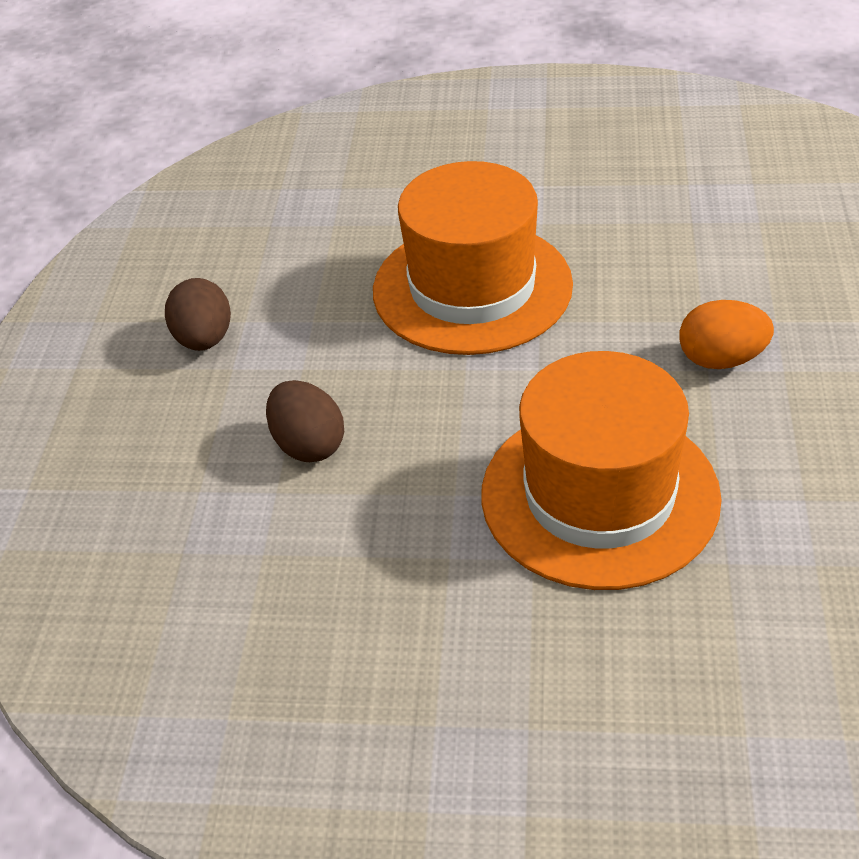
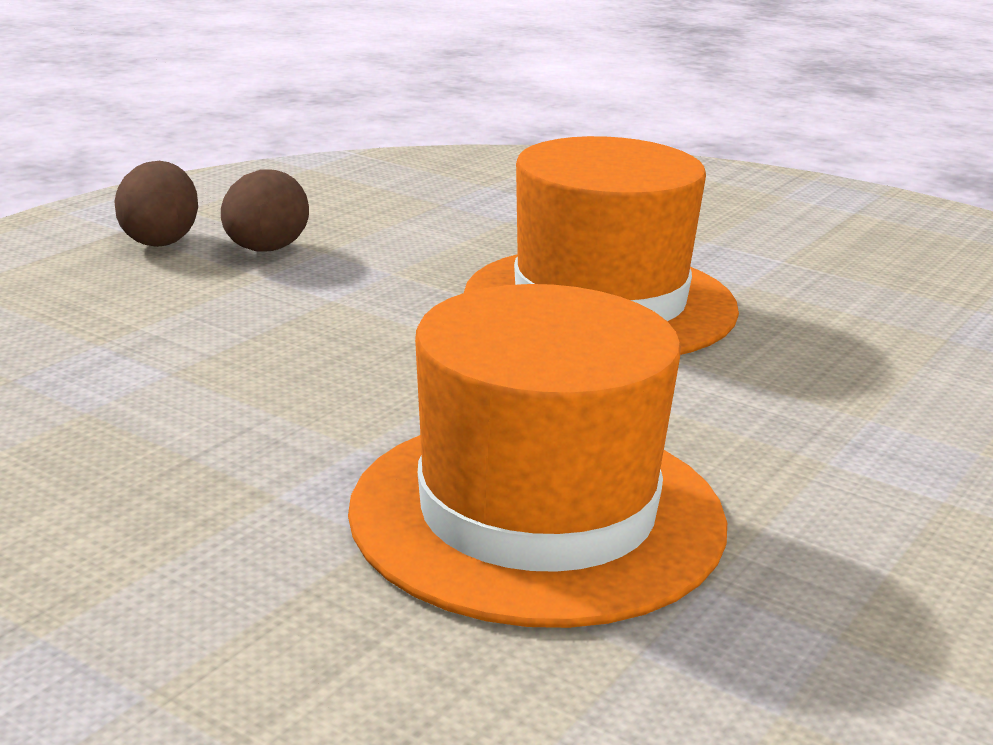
camera: 25 degrees right, 20 degrees down
(308, 445) = (256, 351): brown egg -> brown egg (160, 240)
(721, 359) = (858, 458): orange egg -> none

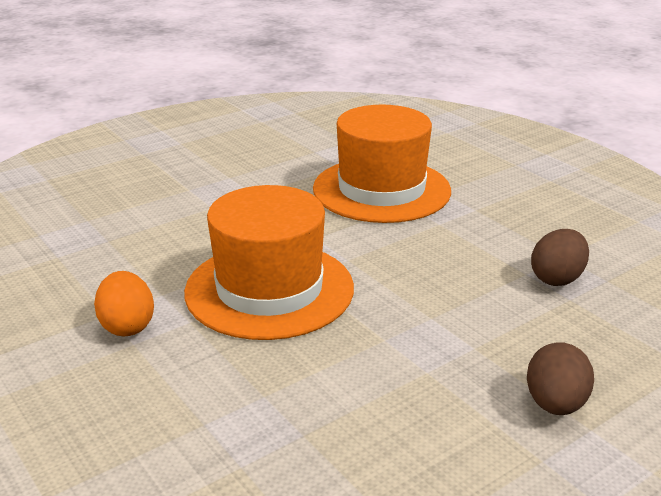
camera: 160 degrees left, 5 degrees up
(265, 250) = (471, 378): brown egg -> brown egg (557, 278)
(739, 251) = (127, 326): none -> orange egg

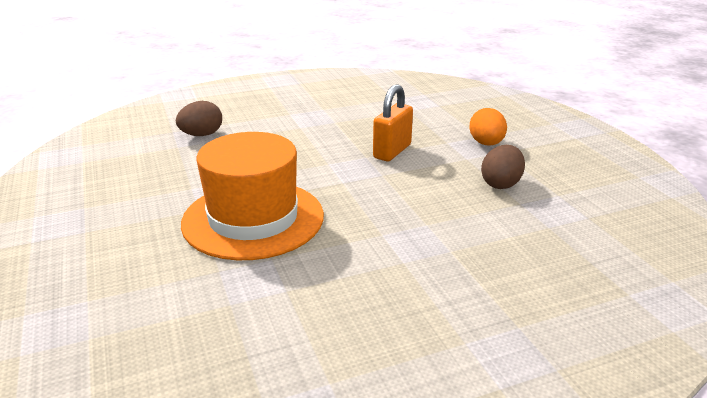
camera: 165 degrees left, 0 degrees up
(269, 289) = (392, 151): orange hat -> orange padlock
(555, 404) = (275, 93): brown egg -> brown egg (501, 184)

